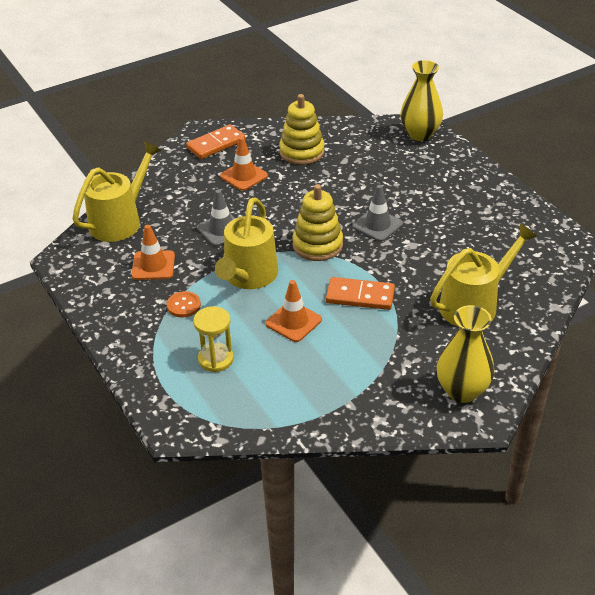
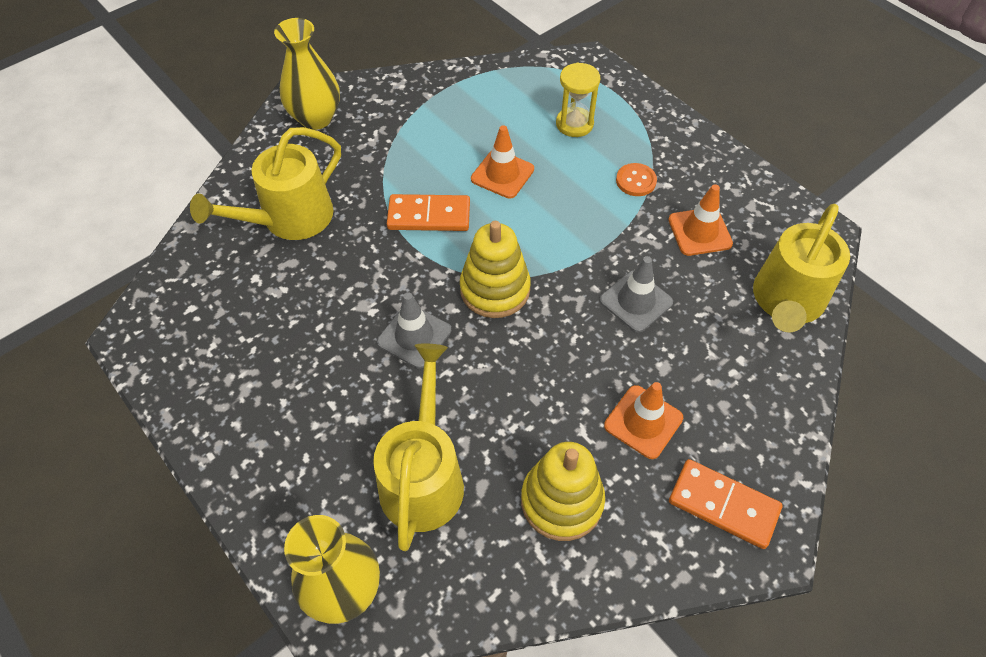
camera: 170 degrees right, 15 degrees up
(216, 144) = (723, 505): orange domino -> orange domino turned 75 degrees clockwise
(248, 276) = (573, 229): yellow watering can -> yellow watering can (423, 477)

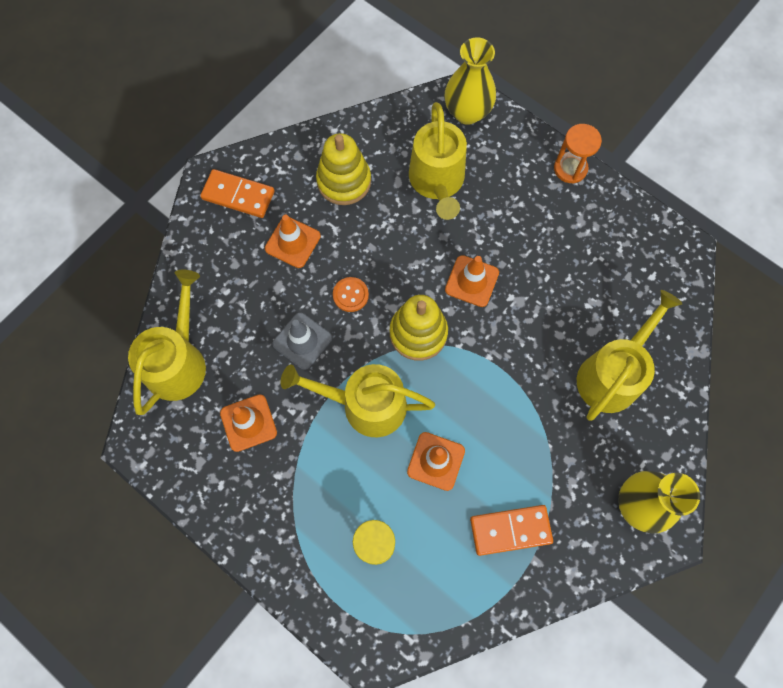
camera: 170 degrees right, 15 degrees up
(224, 465) = (570, 168): none -> orange hourglass
(414, 336) = (472, 281): grey traffic cone -> orange traffic cone
(429, 215) = (491, 399): orange domino -> orange domino (510, 530)
(568, 230) = (366, 405): none -> yellow watering can
(636, 181) = (308, 475): orange button -> orange button (350, 295)

